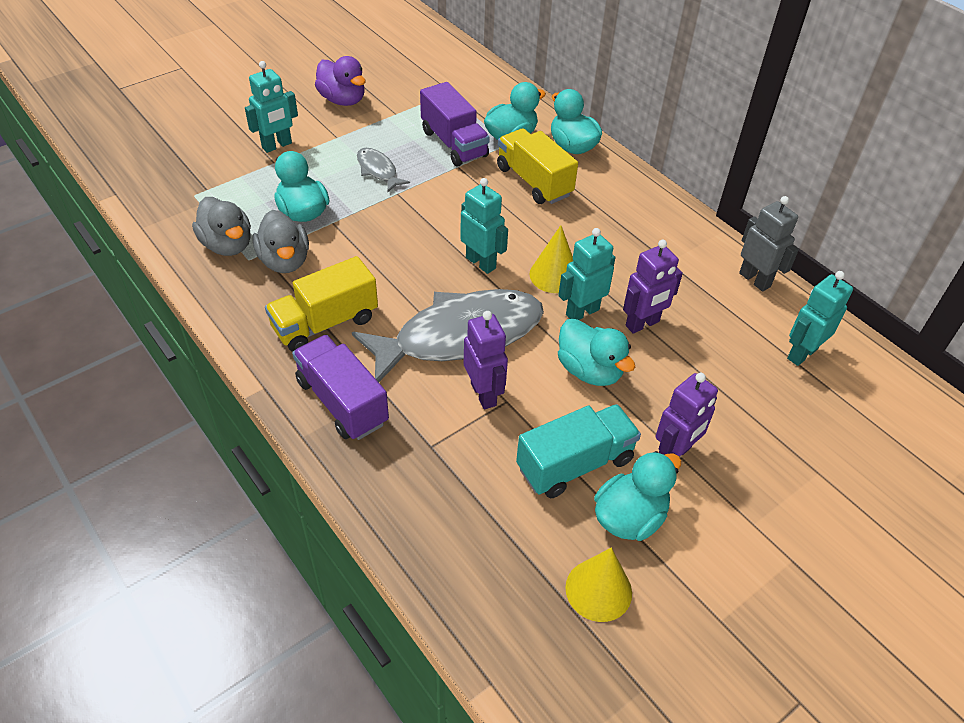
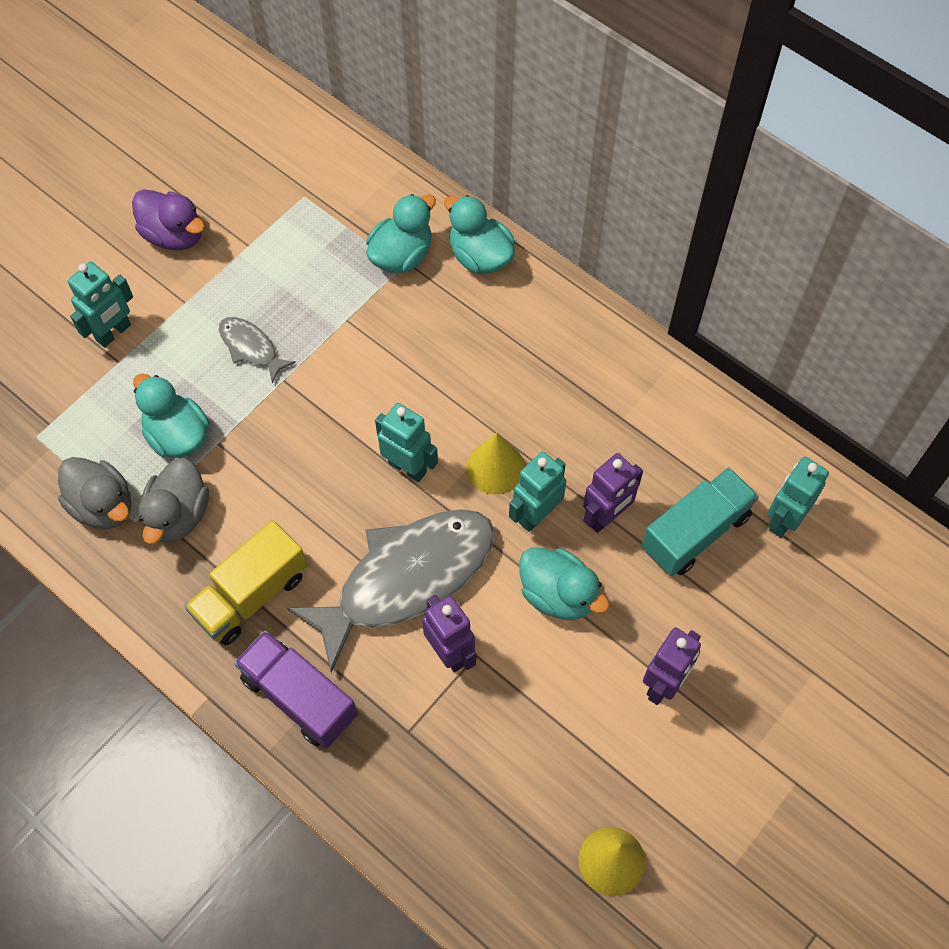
camera: 10 degrees left, 15 degrees up
(285, 261) = (178, 515): grey duck -> grey duck turned 45 degrees clockwise
(454, 144) = (333, 282): purple truck -> none
(534, 181) = (444, 325): yellow truck -> none
(575, 464) = (563, 719): turquoise truck -> turquoise truck (695, 532)
(629, 517) = (629, 771): turquoise duck -> none
(755, 280) = (723, 424): grey robot -> none

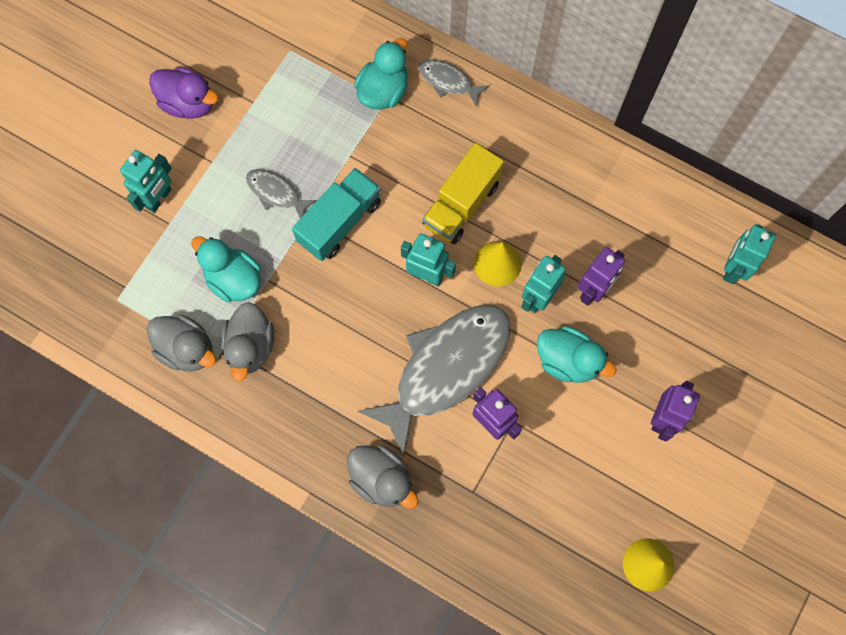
camera: 10 degrees left, 10 degrees up
(251, 595) = (325, 403): yellow truck -> yellow truck (461, 204)
(299, 697) = (382, 479): purple truck -> grey duck
(480, 256) = (448, 81): turquoise duck -> grey fish
(695, 532) = (666, 291): turquoise truck -> turquoise truck (339, 222)

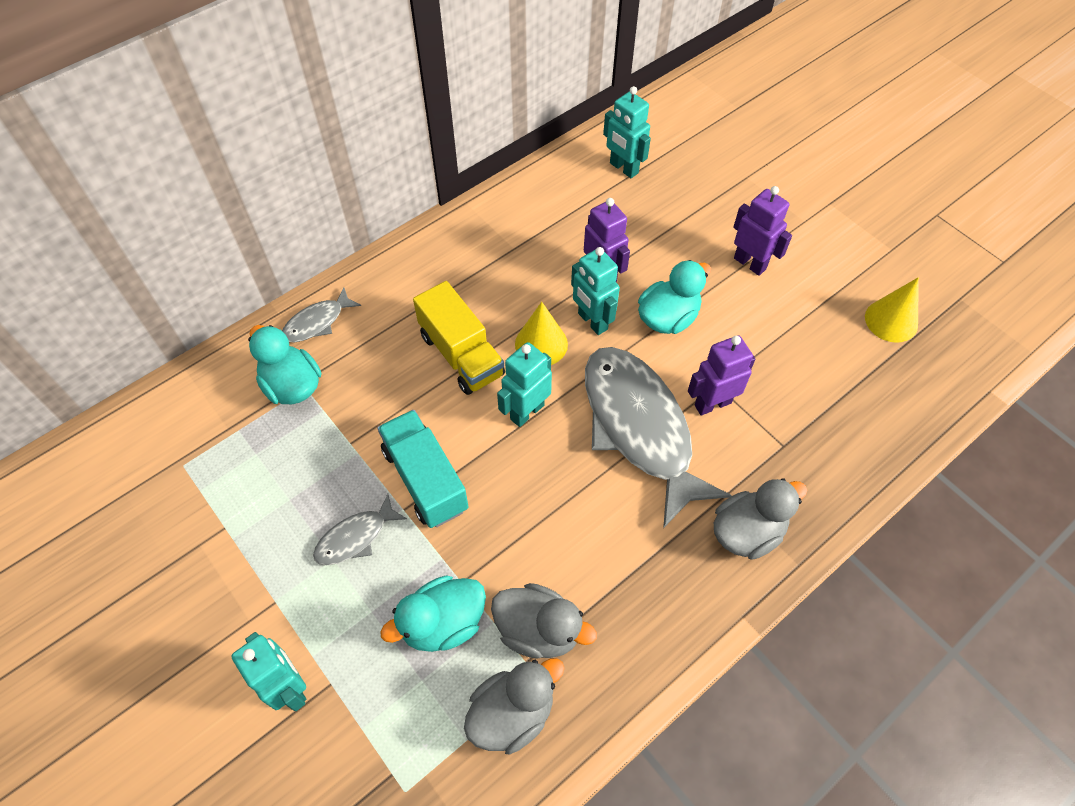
camera: 70 degrees left, 15 degrees down
(188, 103) = (179, 606): purple duck -> none

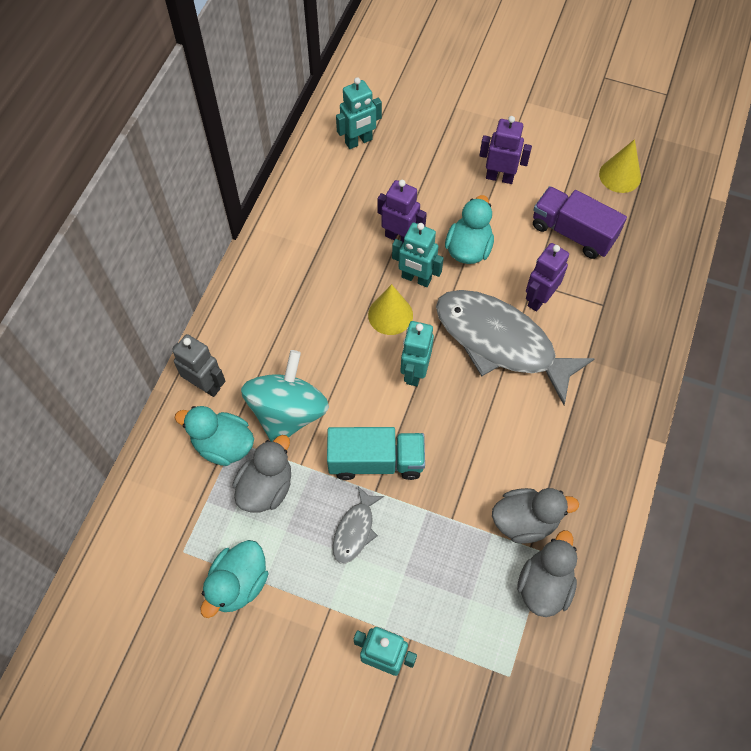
camera: 30 degrees left, 5 degrees up
(317, 322) = (205, 385): grey fish -> grey robot
(374, 387) = (288, 412): none -> turquoise spinning top
(425, 479) = (376, 461): turquoise truck -> turquoise truck turned 150 degrees clockwise
(443, 623) = (458, 554): turquoise duck -> turquoise duck (238, 583)
(461, 355) = (337, 353): yellow truck -> none
(623, 168) = (359, 141): turquoise robot -> turquoise robot turned 45 degrees counterclockwise
(747, 532) = (616, 378): grey duck -> grey duck (266, 487)
(796, 354) = (572, 233): none -> purple truck

